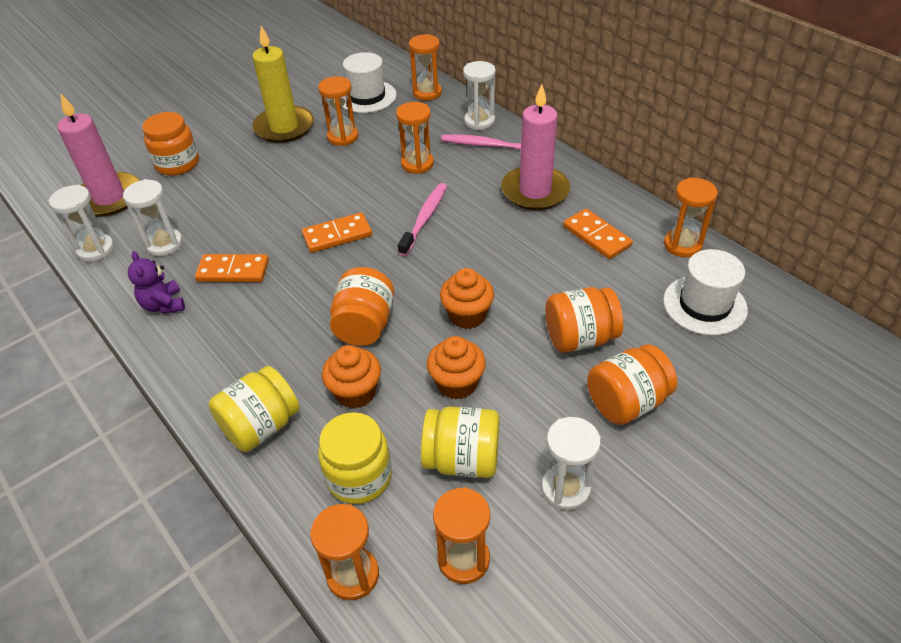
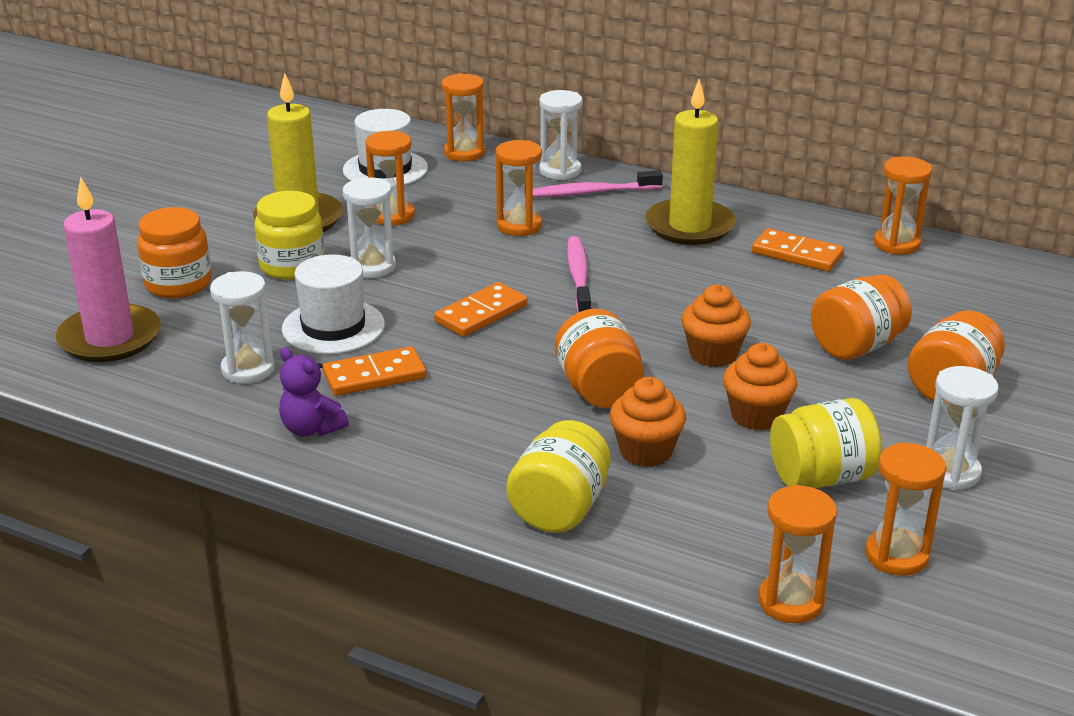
camera: 25 degrees left, 15 degrees down
(96, 250) = (149, 395): white hourglass -> white hourglass (372, 267)
(359, 477) = (720, 521): yellow jar -> yellow jar (292, 266)
(535, 191) = (689, 226): pink candle -> yellow candle
(704, 305) = (962, 290): white hat -> white hat (333, 327)

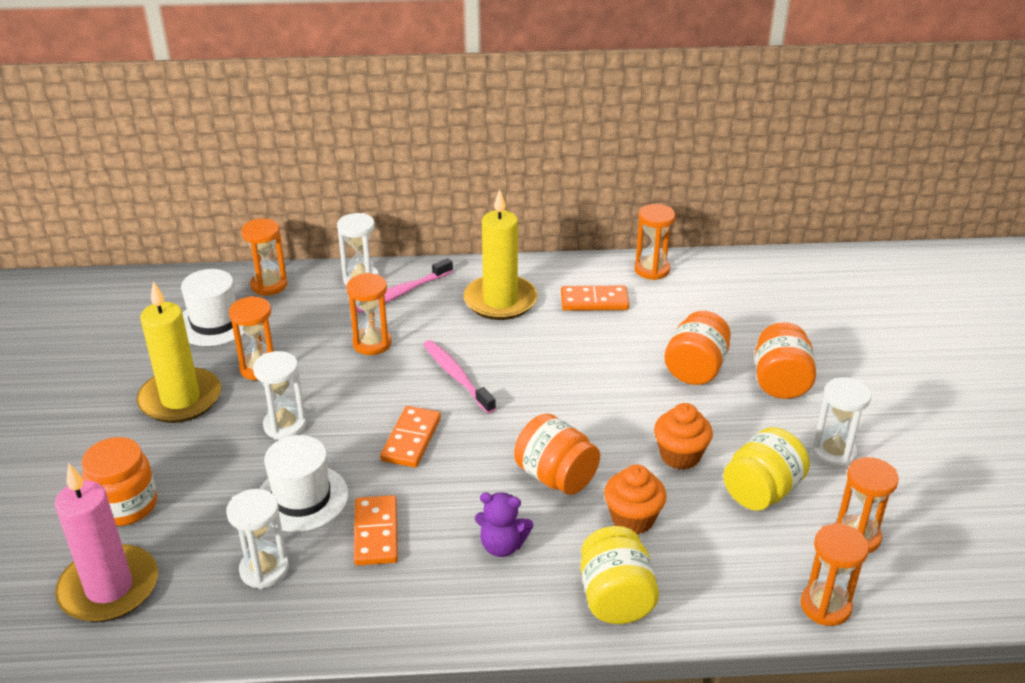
camera: 30 degrees left, 5 degrees up
(292, 266) = (215, 449): yellow jar -> none
(311, 429) = (367, 607): purple teddy bear -> purple teddy bear (502, 546)
(374, 376) = (376, 533): orange domino -> orange domino turned 45 degrees counterclockwise
(713, 354) = (609, 412): orange cupcake -> none

